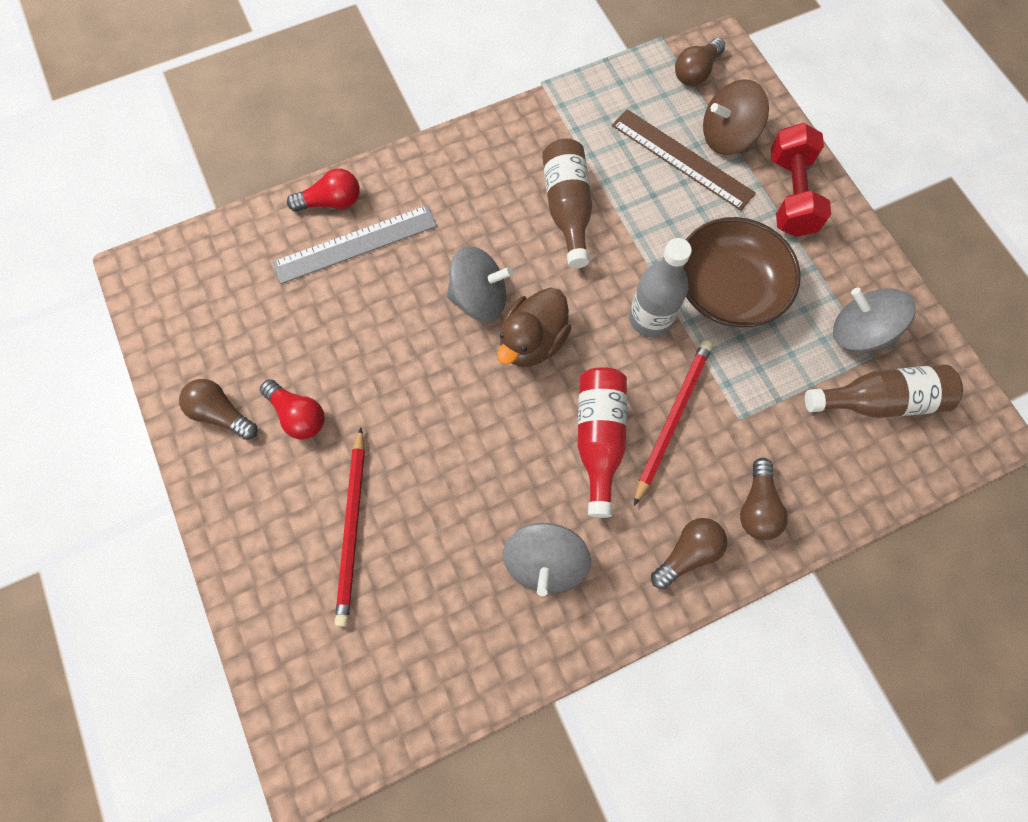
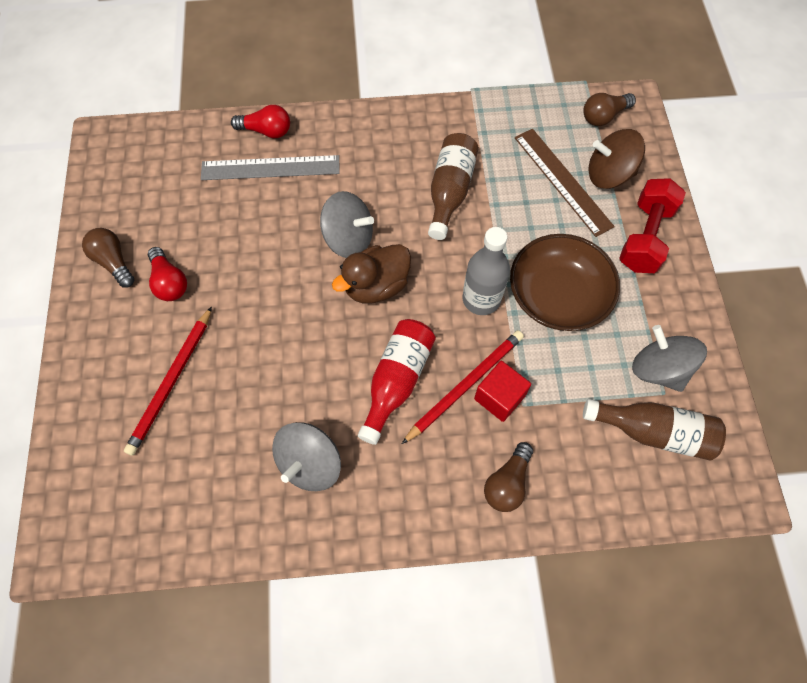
camera: 20 degrees right, 5 degrees down
(687, 553) = (431, 500): brown light bulb -> none
(712, 419) = (499, 397): none -> red cube

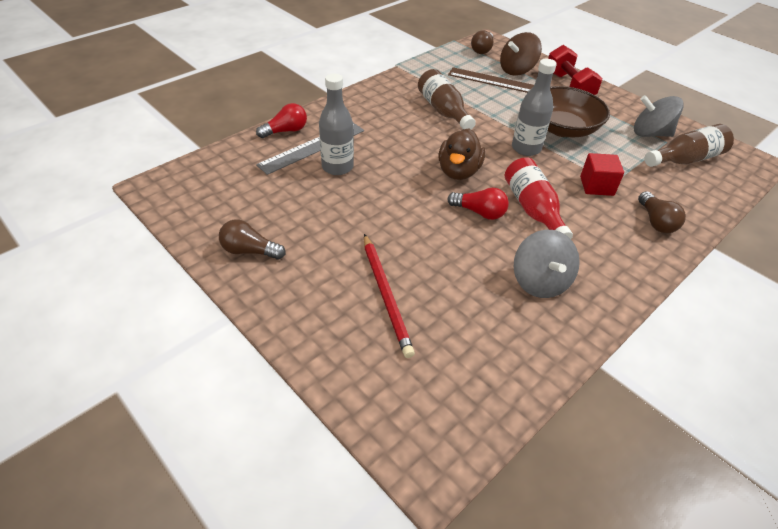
camera: 40 degrees left, 20 degrees down
(169, 282) = (312, 240): red light bulb -> red light bulb (479, 212)
(269, 208) = (337, 167): none -> grey bottle
(348, 239) = (411, 158): grey spinning top -> none
(465, 385) = (572, 190): red pencil -> none

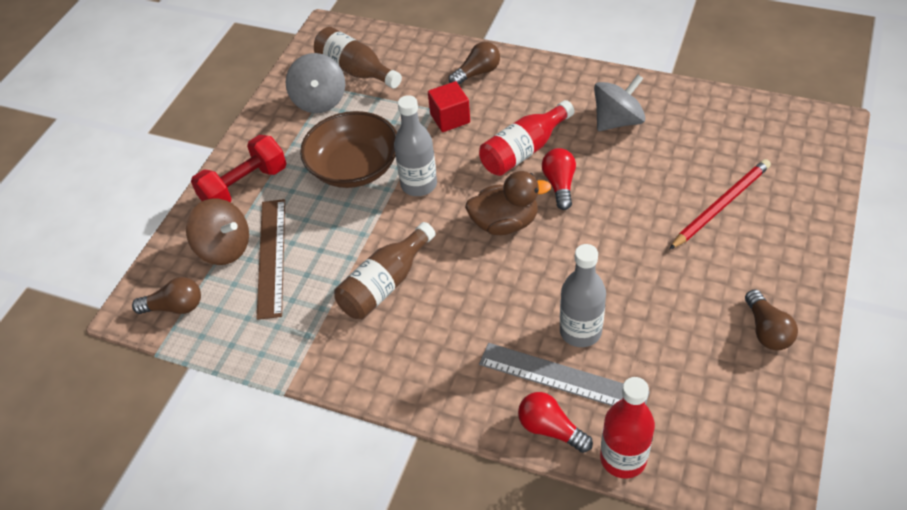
camera: 110 degrees left, 5 degrees up
(240, 147) = (623, 458): none -> red bottle

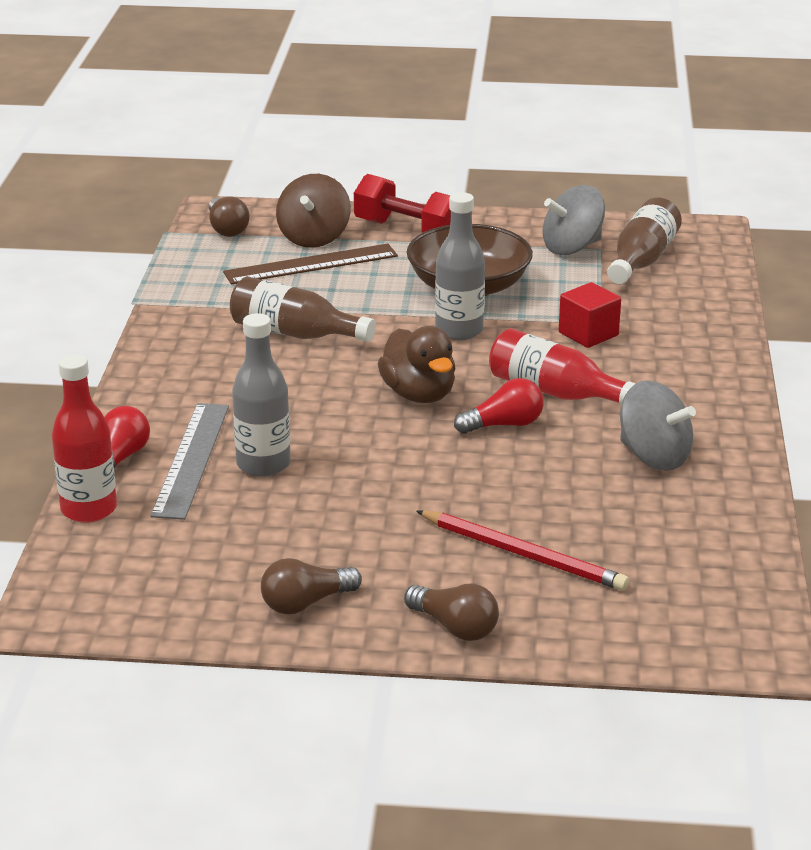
camera: 70 degrees right, 20 degrees down
(477, 73) = (689, 341): brown light bulb -> brown light bulb (455, 627)

